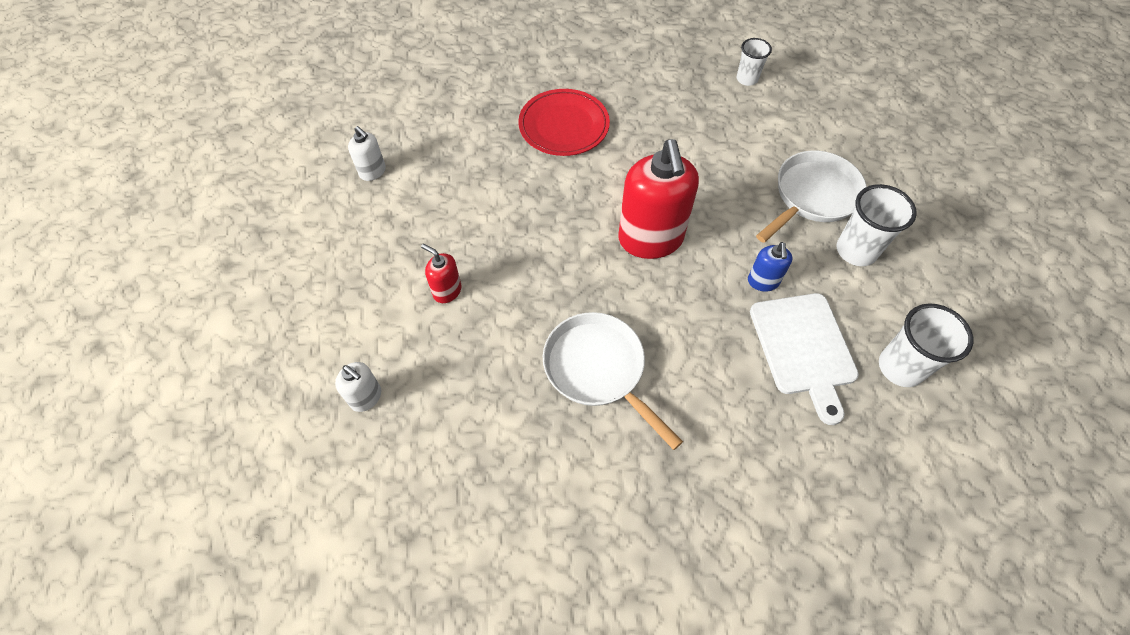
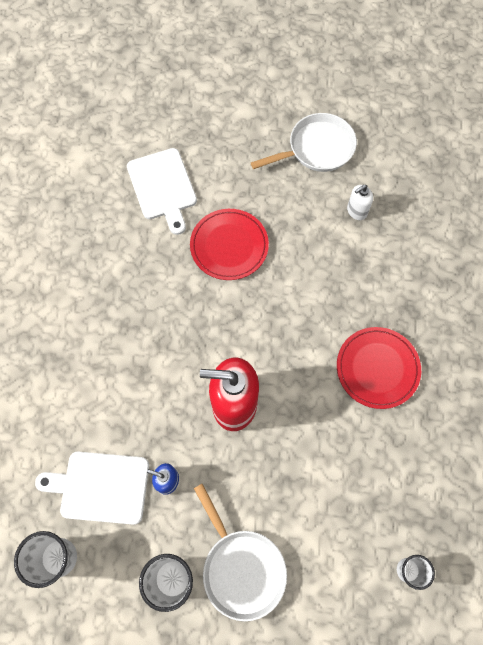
camera: 105 degrees right, 10 degrees up
(366, 397) = (163, 187): white soap dispenser -> white cutting board
(447, 291) = (229, 246): red soap dispenser -> red plate
(598, 369) = (134, 331): white pan -> white pan (317, 148)

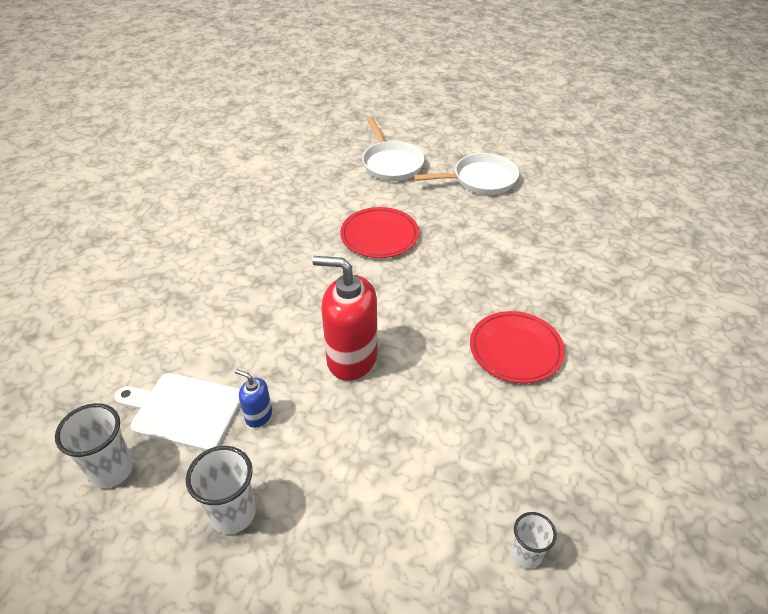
camera: 10 degrees right, 25 degrees down
(163, 187) = (328, 189): white cutting board -> none
(241, 568) = (318, 516): white pan -> white pan (391, 163)
(356, 211) = (512, 226): white soap dispenser -> none

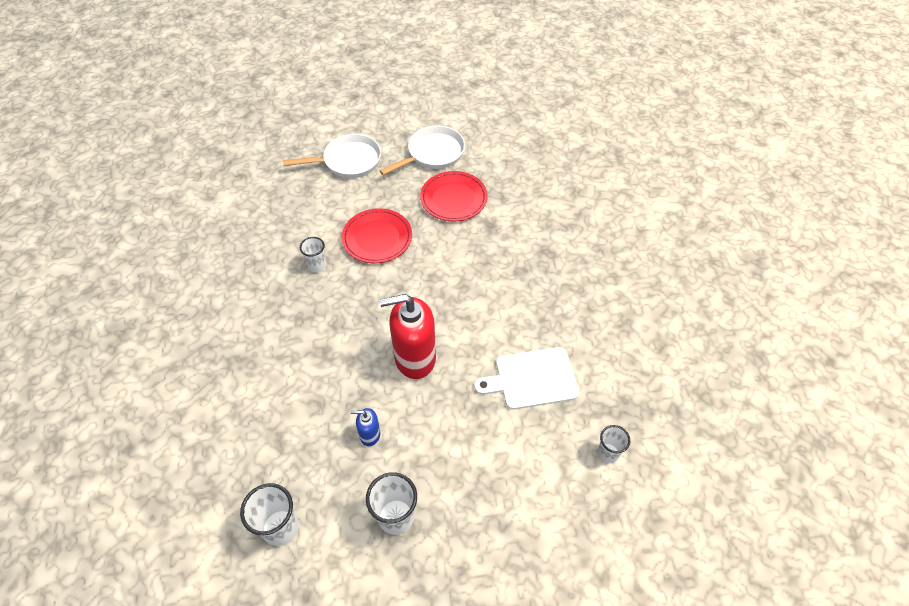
camera: 25 degrees left, 10 degrees up
(183, 410) = (307, 456): white cutting board -> white cutting board (532, 379)
(305, 241) = (317, 265): none -> white cup
(391, 163) = (348, 161): white pan -> white pan turned 60 degrees counterclockwise
(516, 349) = (532, 302): red plate -> red plate (453, 198)

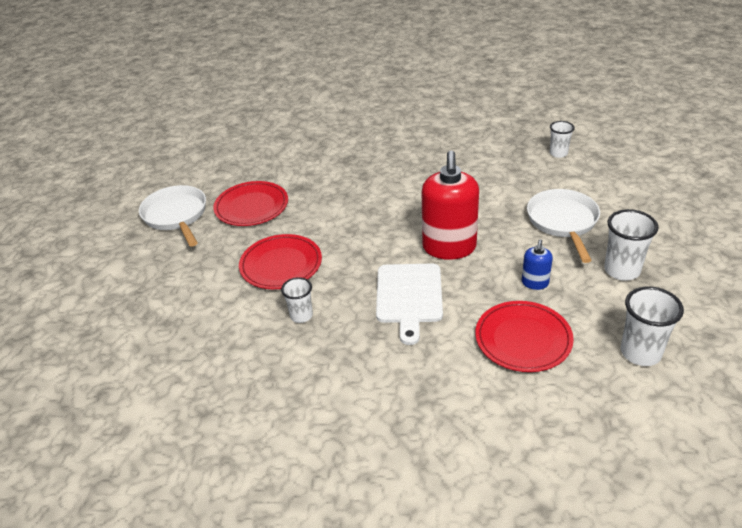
camera: 75 degrees left, 15 degrees down
(295, 428) = (523, 339): none -> red plate
(348, 161) = (144, 282): white pan -> white pan (563, 222)
(532, 379) = (484, 181): white cutting board -> white cutting board (409, 296)

